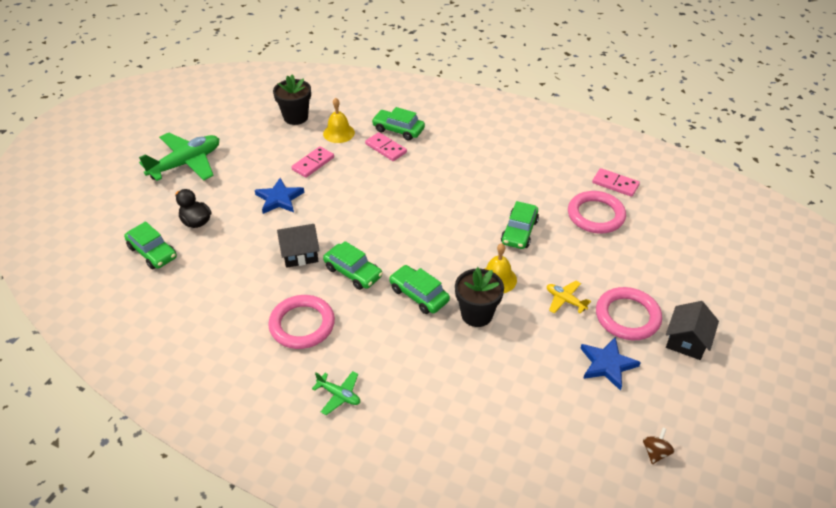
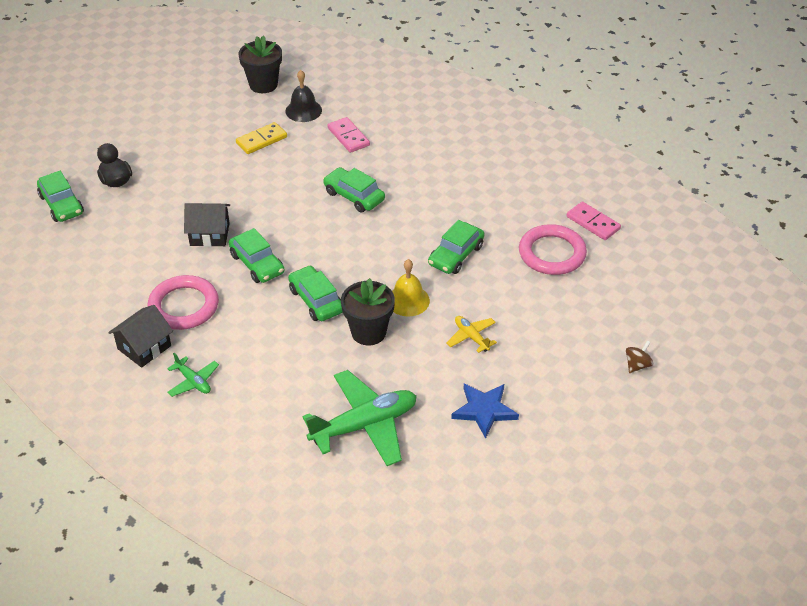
camera: 15 degrees right, 0 degrees up
(186, 163) = (127, 117): green plane -> green plane (365, 425)
(279, 199) = (210, 172): blue star -> none
(313, 163) = (261, 140): pink domino -> yellow domino
(338, 133) = (303, 110): yellow bell -> black bell
(398, 130) = (371, 118): green car -> green car (354, 196)
(627, 316) = (532, 367): pink ring -> none
(655, 452) = (491, 505): brown spinning top -> brown spinning top (637, 365)
(686, 341) = (585, 405): black house -> black house (144, 347)

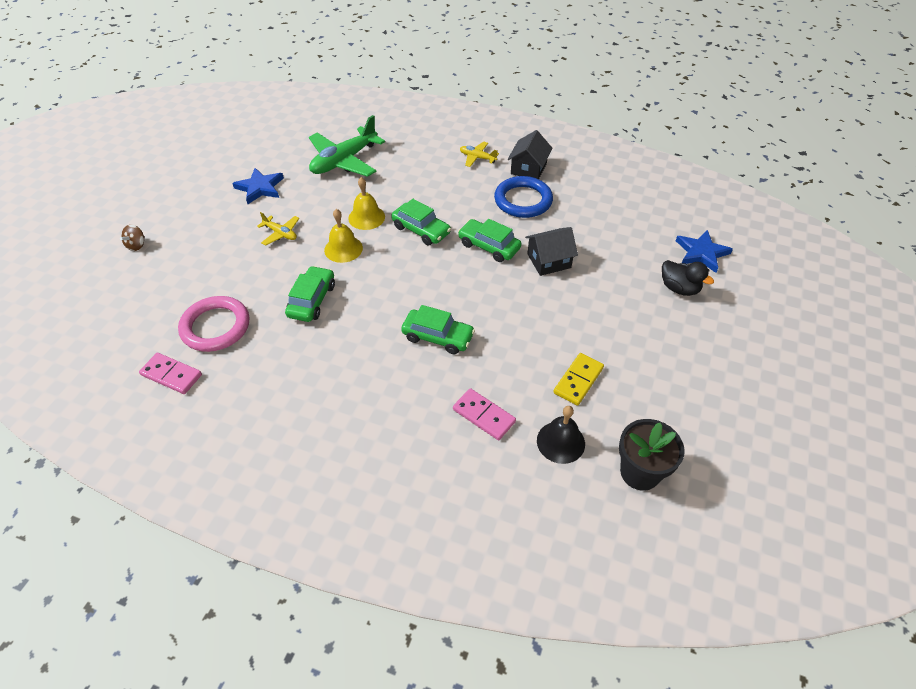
camera: 160 degrees right, 5 degrees up
(61, 204) = (701, 253): green car -> blue star
(184, 306) = (523, 200): pink ring -> blue ring
(193, 381) = (477, 158): green plane -> yellow plane
(368, 332) = (366, 217): black flower pot -> yellow bell

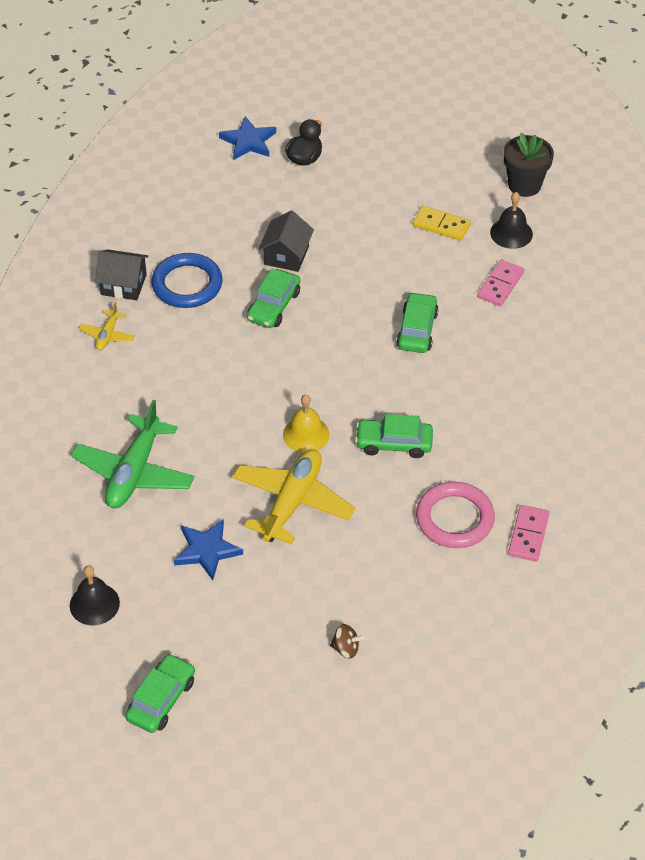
camera: 100 degrees left, 0 degrees up
(245, 138) = (94, 604): none -> black bell
(280, 234) = (292, 502): yellow plane -> yellow plane, size x2.08
(344, 161) = (134, 472): green plane -> green plane turned 75 degrees clockwise
(366, 217) = (245, 424): yellow bell -> none
(421, 230) = (258, 369): green car -> green car (161, 699)
(549, 261) = (286, 255): black house -> black house turned 45 degrees clockwise

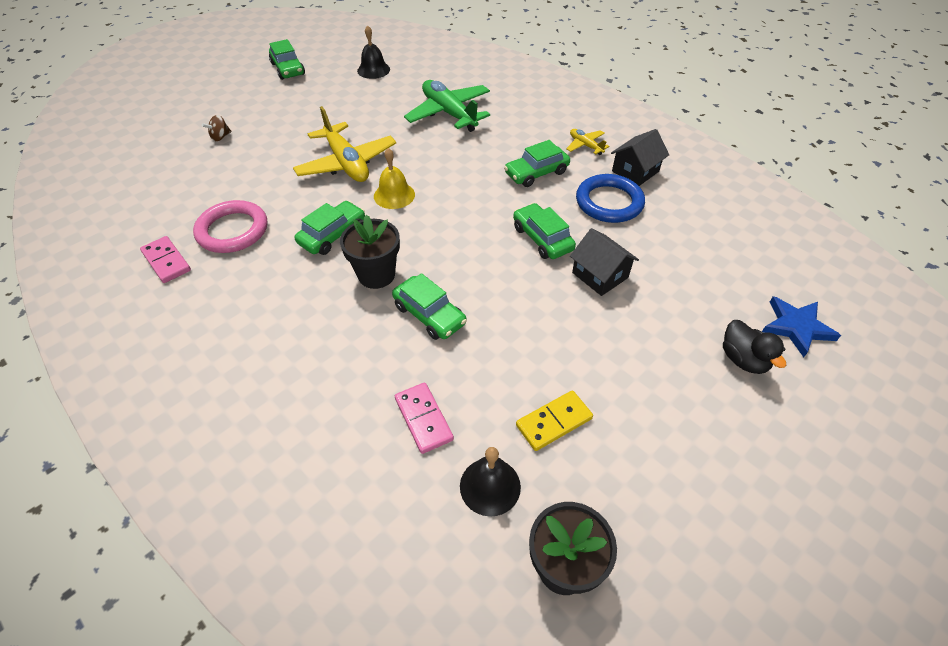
camera: 125 degrees right, 0 degrees up
(184, 350) = (536, 173): none -> green car
(207, 550) = (356, 117): blue star -> none
(409, 385) = (376, 275): none -> black flower pot

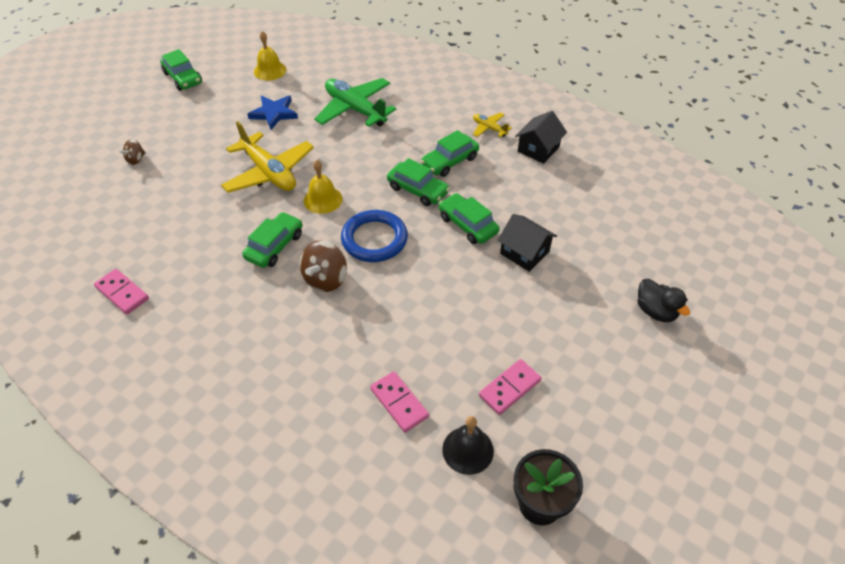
camera: 10 degrees left, 0 degrees up
(232, 230) = (177, 254): pink ring -> none
(373, 70) = (270, 70): black bell -> yellow bell
(376, 275) = (325, 279): black flower pot -> brown spinning top
(429, 314) = (382, 309): green car -> green car (418, 190)
(553, 422) = (509, 388): yellow domino -> pink domino
(609, 202) = (520, 182): blue ring -> blue ring (374, 239)
(796, 327) = (695, 276): blue star -> blue star (274, 113)

